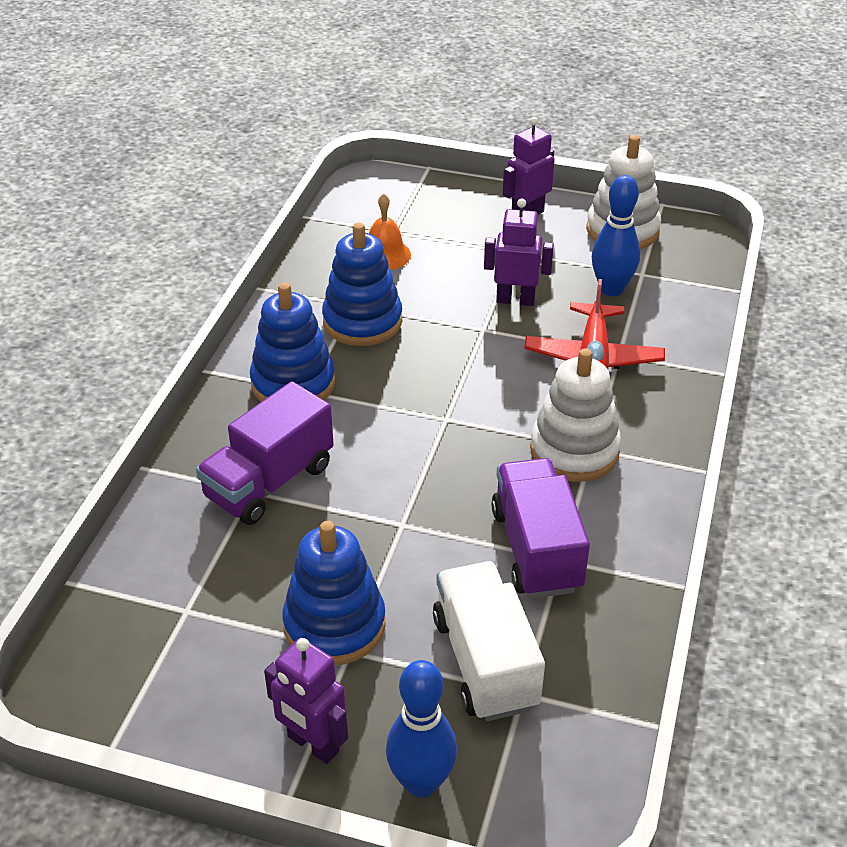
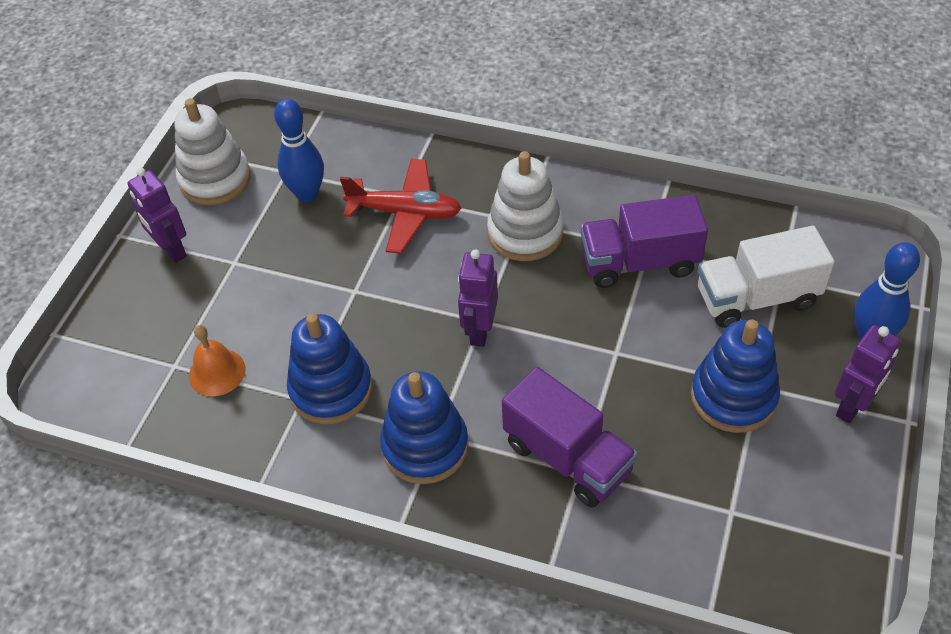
camera: 85 degrees left, 10 degrees up
(515, 300) = (313, 264): purple robot -> purple robot (479, 330)

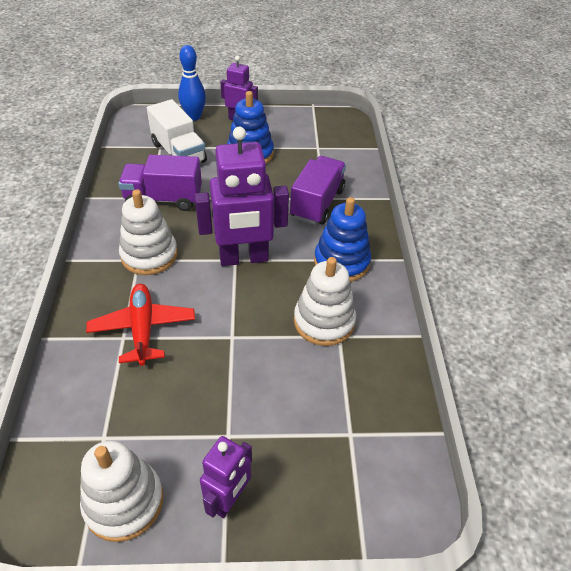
camera: 115 degrees left, 5 degrees down
(217, 372) = (342, 399): orange bell -> none
(307, 194) = (132, 408): blue bowling pin -> none
(331, 389) = (324, 321): blue stacking toy -> white stacking toy
(479, 330) = (244, 258): purple robot -> purple robot, size x1.76
(639, 262) = (163, 199): purple truck -> purple truck turned 120 degrees clockwise

